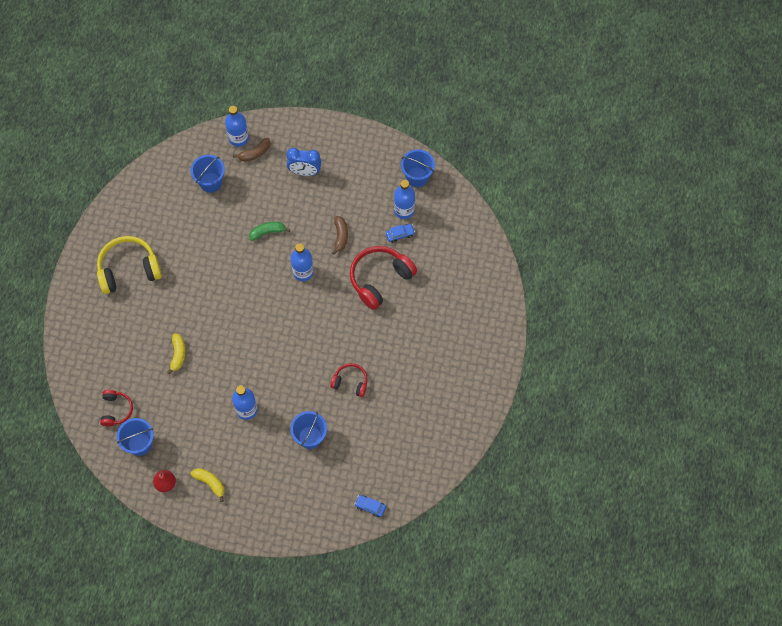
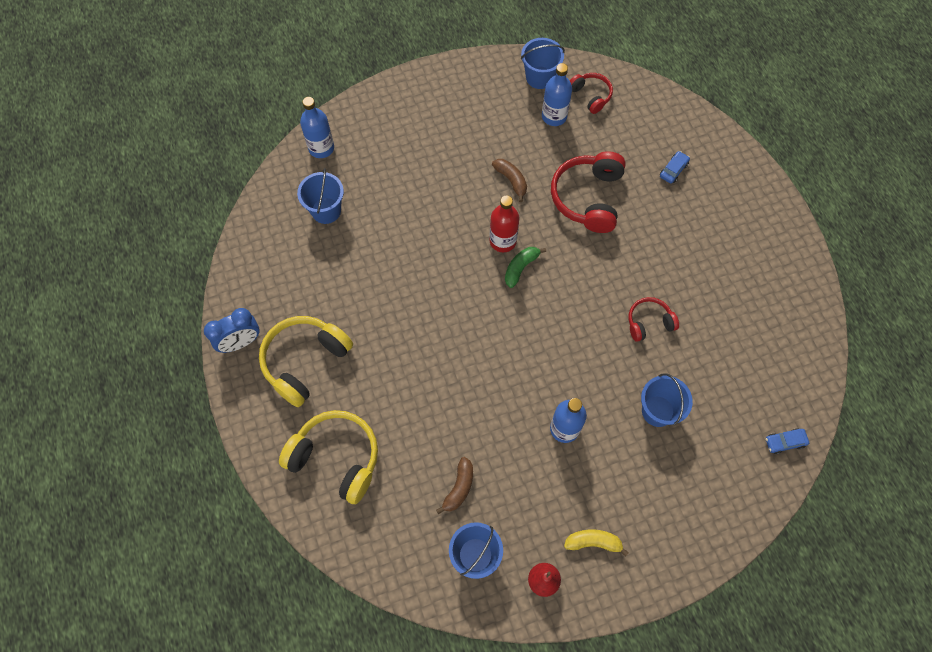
camera: 35 degrees left, 0 degrees up
(104, 338) = (336, 458): none -> yellow headphones
(116, 410) = (415, 534): red headphones -> red headphones (590, 95)
(178, 354) = (437, 419): yellow banana -> none
(254, 153) = (351, 153): brown banana -> brown banana (459, 488)
(267, 232) = (431, 224): green banana -> green banana (520, 267)
(303, 272) = (503, 241): blue bottle -> red bottle
(305, 172) = (420, 140): blue clock -> blue clock (240, 342)
(400, 234) = (570, 142): blue car -> blue car (673, 170)

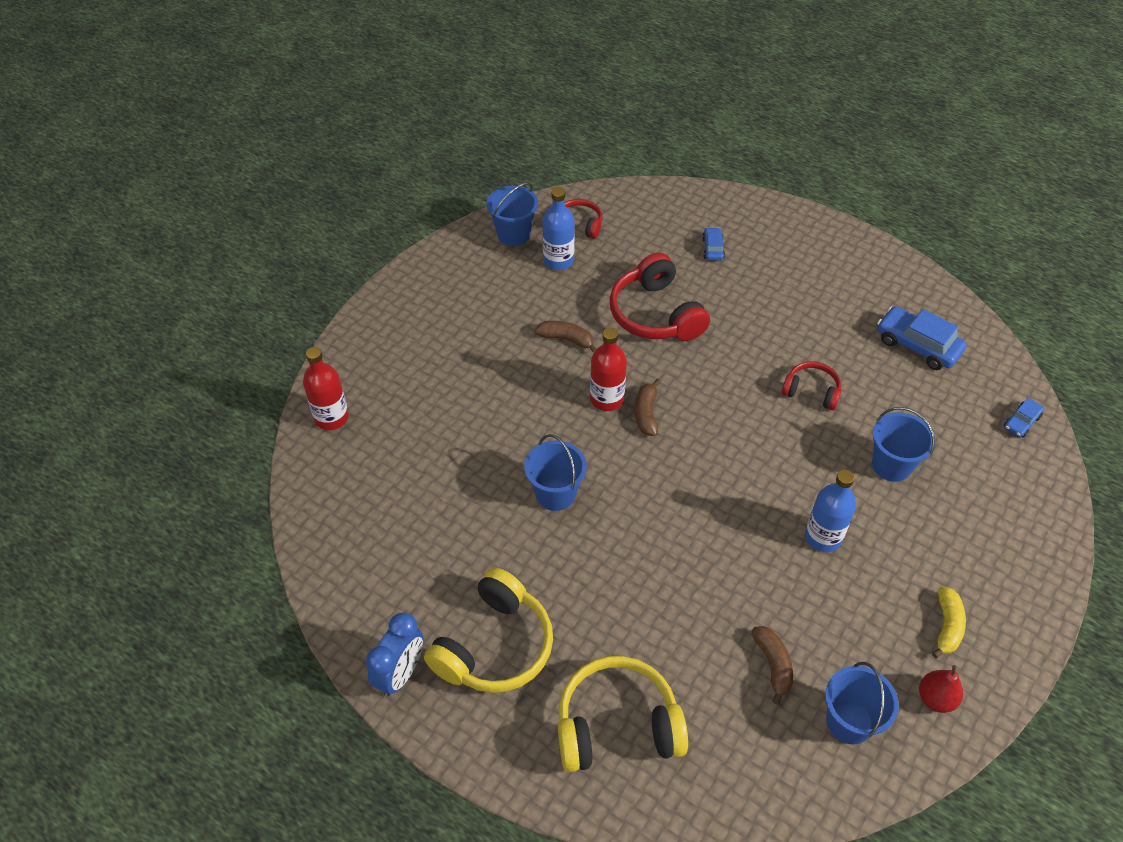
camera: 35 degrees left, 15 degrees down
(305, 361) = (494, 646): yellow headphones -> yellow headphones turned 150 degrees counterclockwise
(321, 148) = (331, 418): blue bottle -> red bottle
(326, 210) = (389, 476): blue bucket -> blue bucket (555, 493)
(520, 267) = (646, 413): green banana -> brown banana
(593, 542) = (947, 626): yellow banana -> yellow banana turned 135 degrees clockwise
(649, 322) = (811, 391): red headphones -> red headphones turned 75 degrees clockwise
(760, 336) = (917, 345): none -> blue car

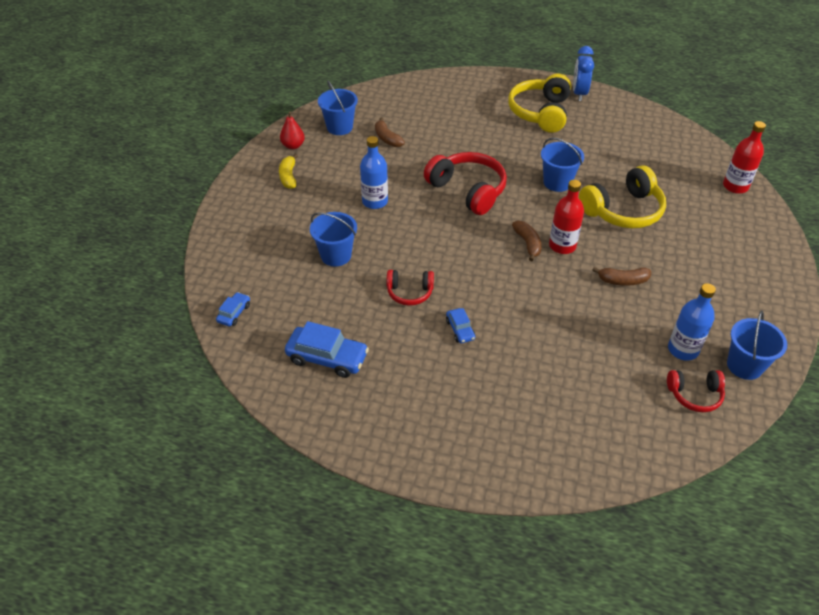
camera: 160 degrees right, 5 degrees down
(617, 725) = (459, 101): yellow headphones -> yellow headphones (623, 210)
(655, 314) = (565, 322): red headphones -> red headphones (468, 190)
(712, 248) = (550, 407): blue car -> blue car (460, 330)

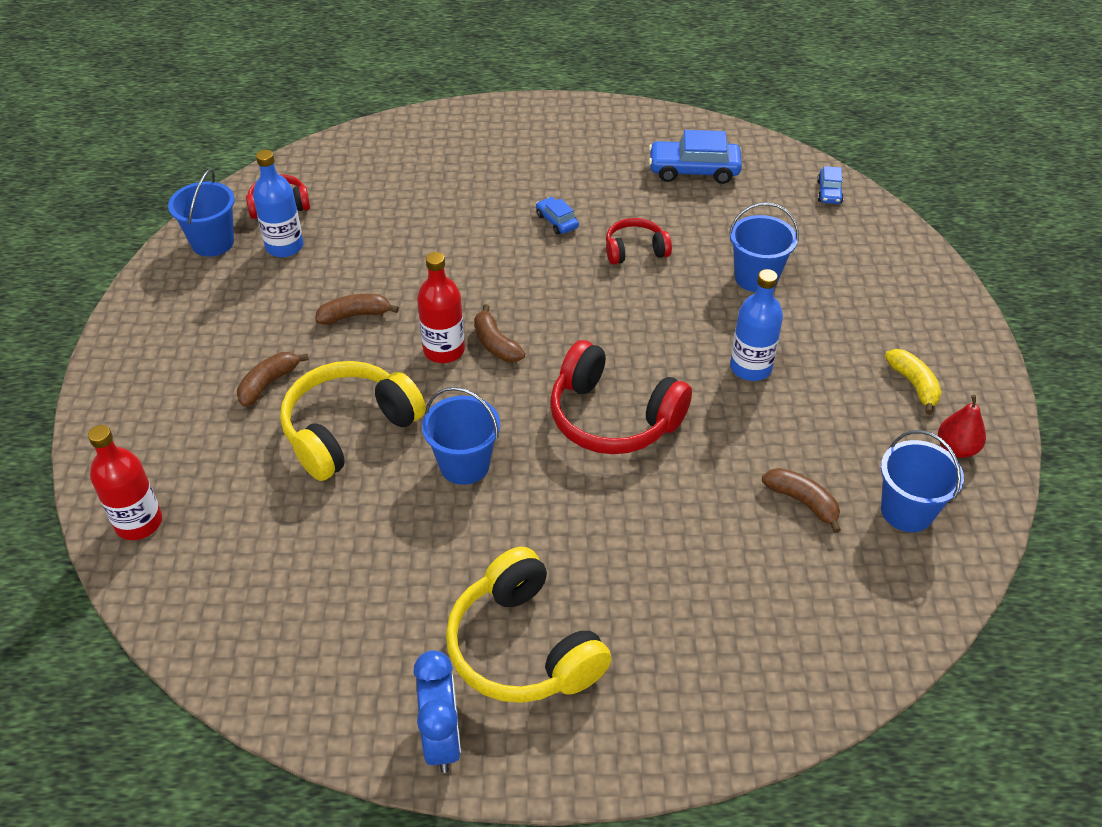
camera: 165 degrees right, 0 degrees up
(540, 112) = (523, 647): yellow headphones -> yellow headphones turned 150 degrees clockwise
(677, 245) = (268, 383): none -> brown banana

